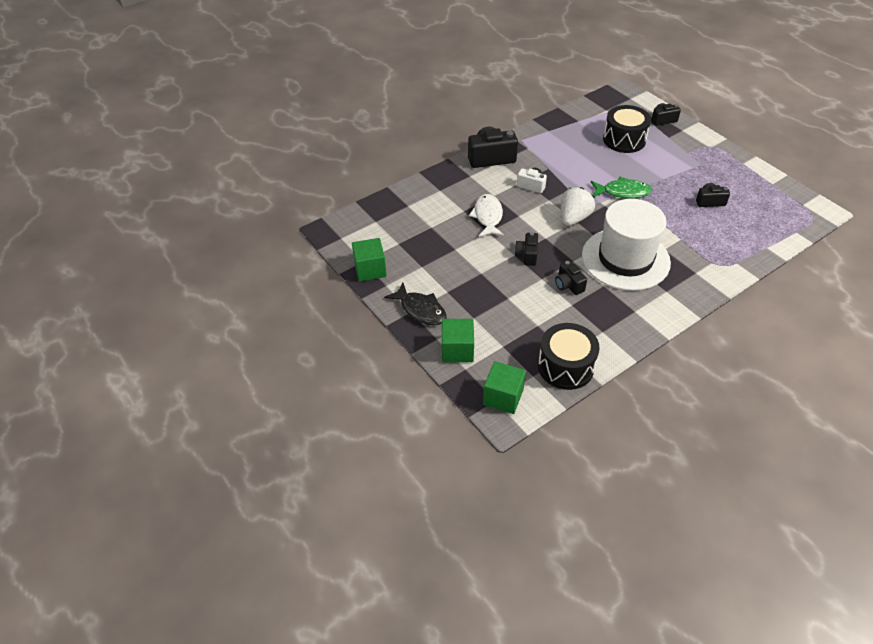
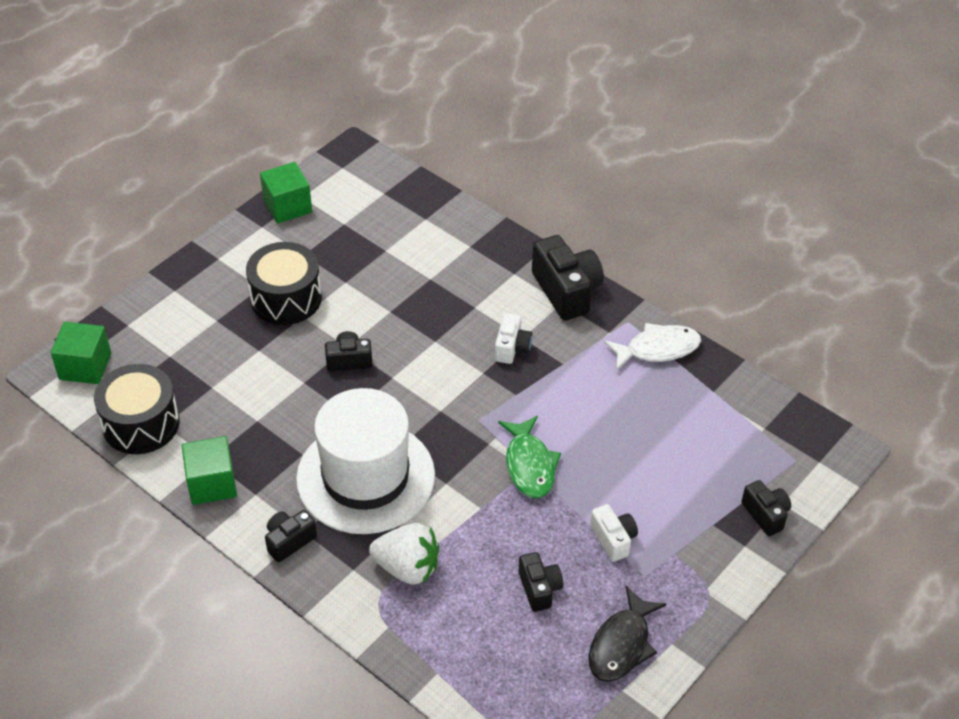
camera: 75 degrees right, 0 degrees up
(421, 310) = (222, 267): black fish -> black fish (621, 645)
(457, 350) = (157, 312): green cube -> green cube (212, 483)
(488, 216) = (424, 306): white fish -> white fish (658, 349)
(568, 285) = (296, 413): black camera -> black camera (289, 541)
(574, 218) = (446, 407): white strawberry -> white strawberry (407, 568)
(624, 140) = (679, 459): black drum -> black drum (286, 298)
(677, 171) = (613, 539): none -> white camera

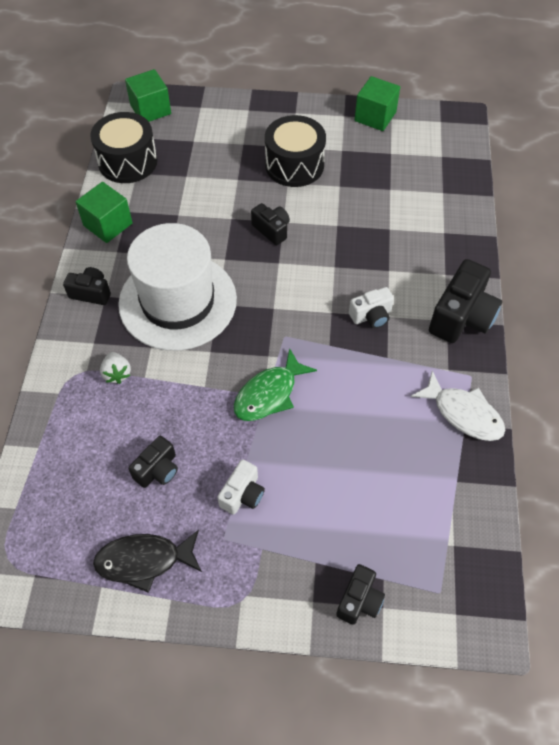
camera: 55 degrees right, 10 degrees up
(407, 568) = (117, 373): white strawberry -> white strawberry, size x0.58

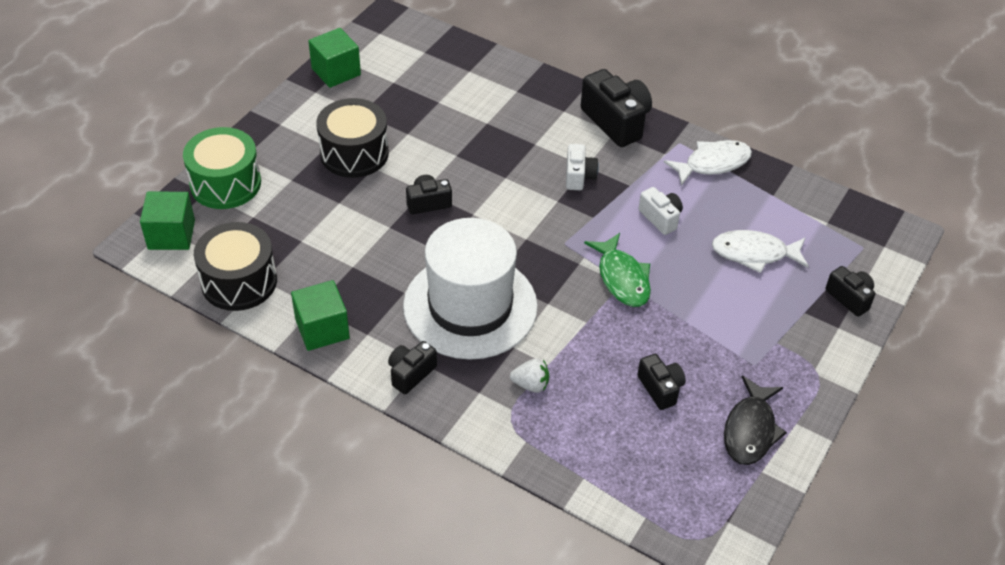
camera: 65 degrees left, 10 degrees down
(215, 113) = (225, 183): none -> green drum
(242, 494) = (717, 336): white camera -> white camera (660, 218)
(366, 490) = (754, 253): none -> white fish

